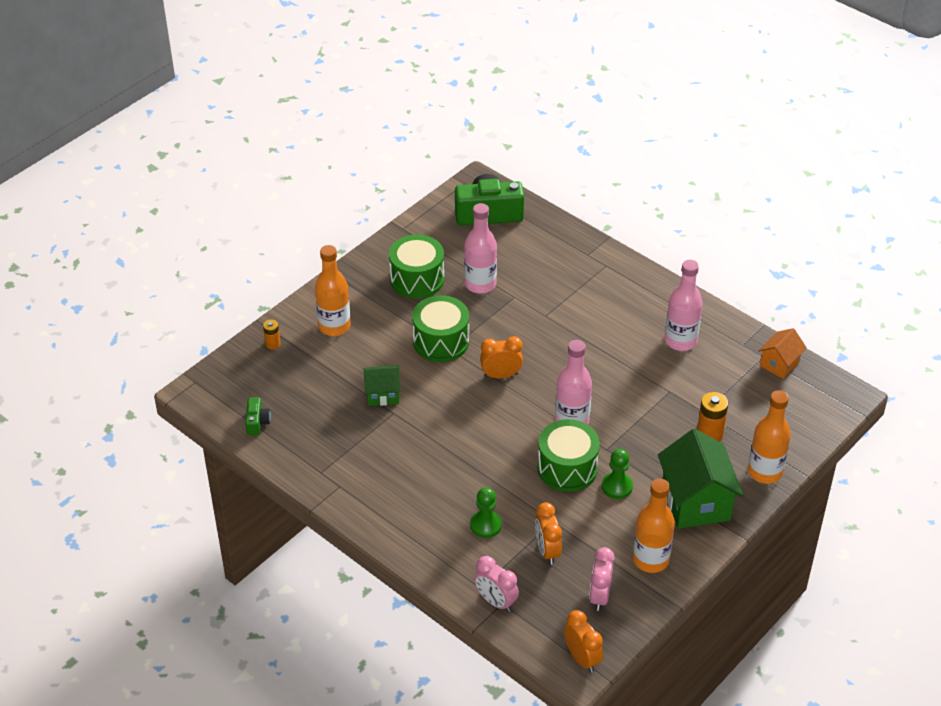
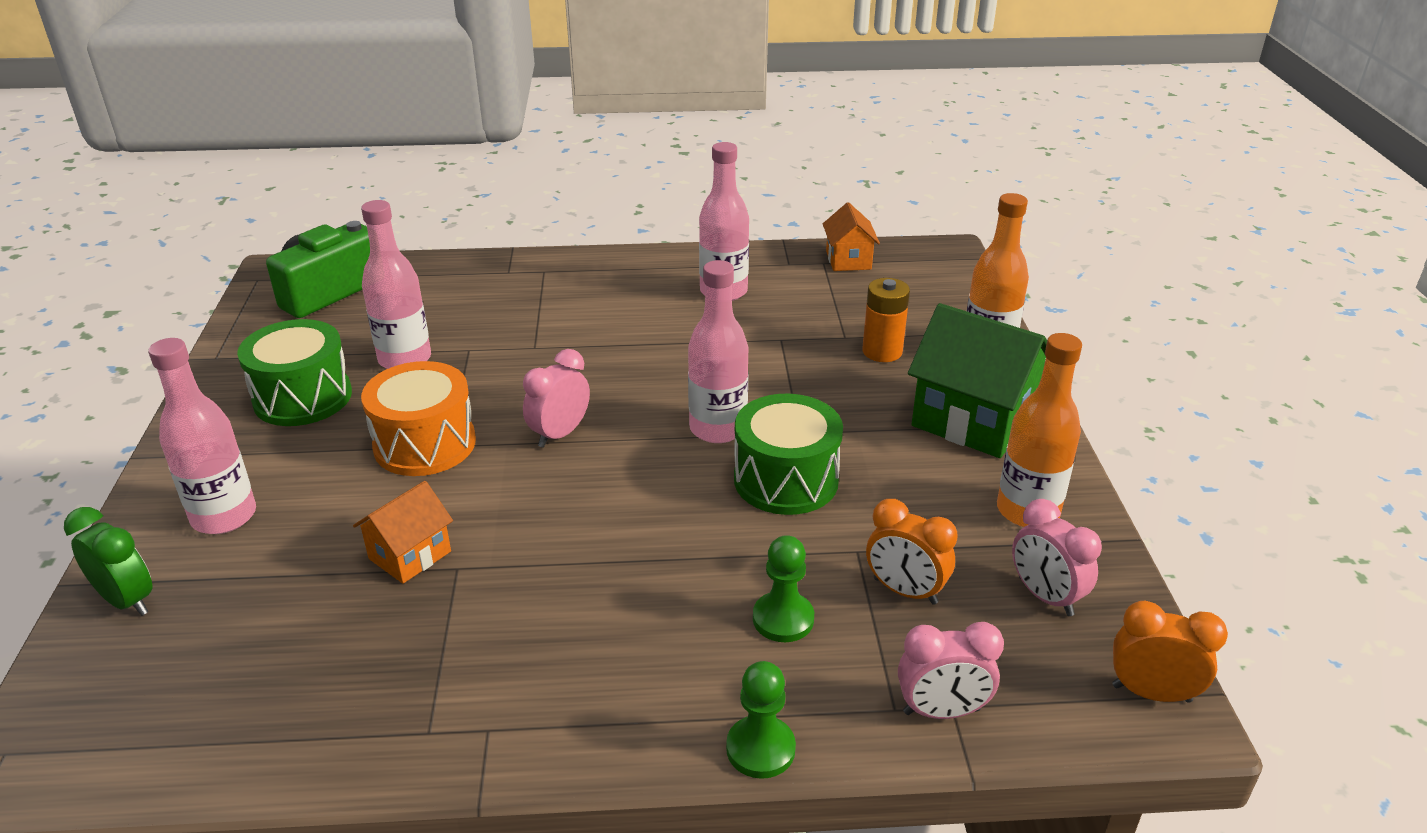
camera: 45 degrees left, 10 degrees down
(257, 422) = (214, 735): green camera -> none
(272, 344) = (127, 600): orange battery -> green clock
(334, 326) = (224, 516): orange bottle -> pink bottle
(382, 394) = (410, 555): green house -> orange house
(441, 341) = (425, 444): green drum -> orange drum
(501, 375) = (559, 434): orange clock -> pink clock
(617, 486) = (871, 461): green pawn -> green pawn (760, 749)

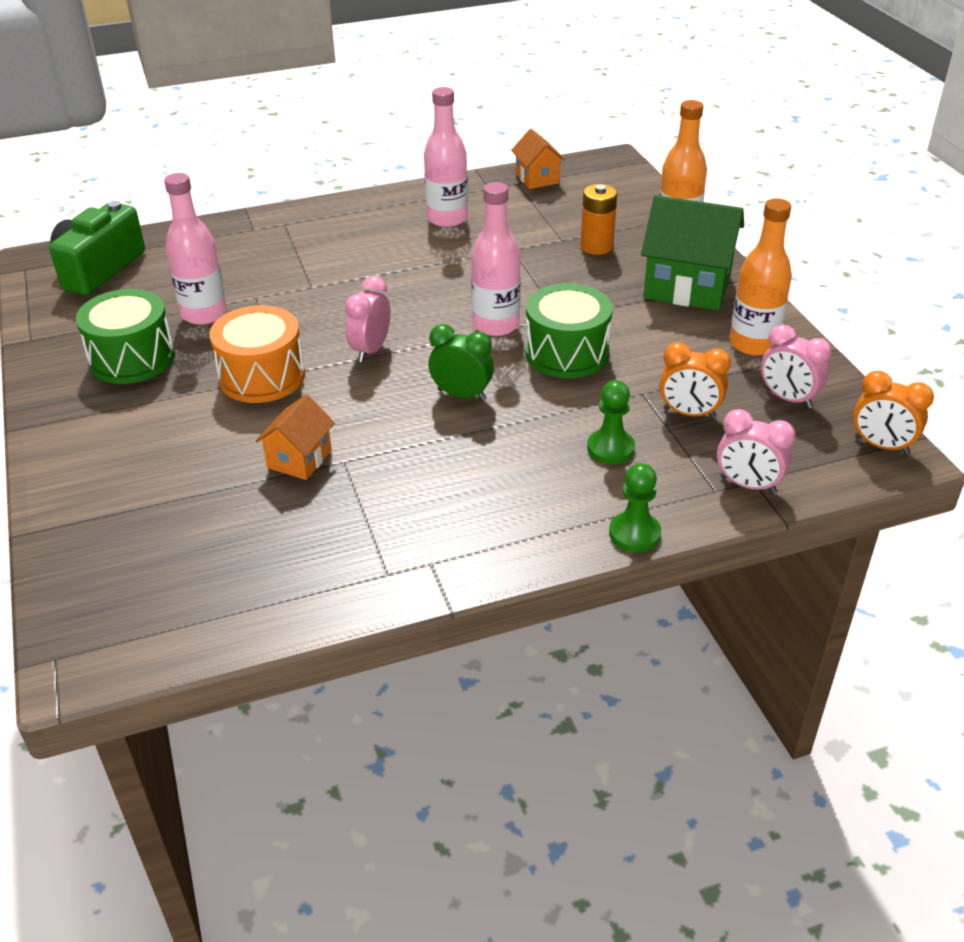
camera: 15 degrees left, 5 degrees up
(127, 600) = (82, 535): green clock -> green clock (462, 395)
(224, 516) = (123, 460): pink bottle -> none
(941, 711) = (747, 485): pink clock -> pink clock turned 45 degrees clockwise
(1151, 693) = (881, 446): orange clock -> orange clock turned 150 degrees counterclockwise

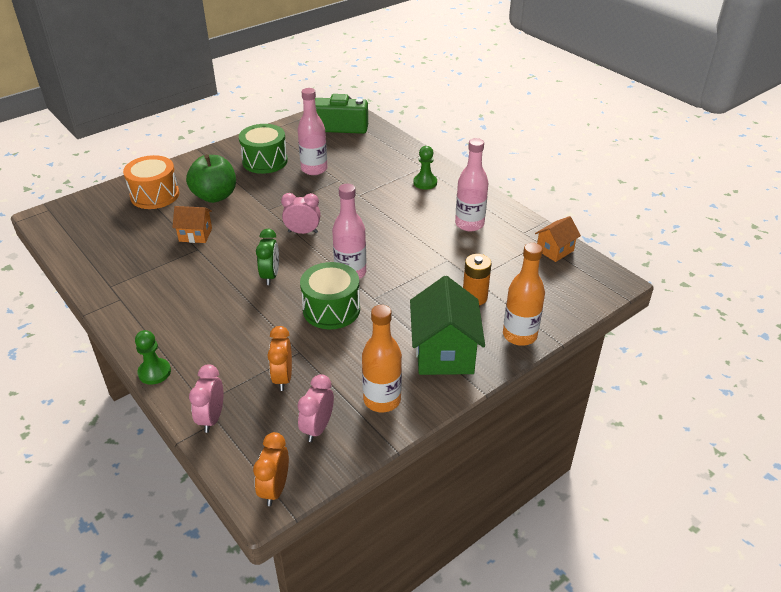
camera: 70 degrees right, 0 degrees up
(196, 425) = (215, 196): none -> green apple
(262, 376) = (263, 203): orange drum -> orange drum (155, 195)
(610, 448) = (234, 347): green pawn -> green pawn (425, 182)

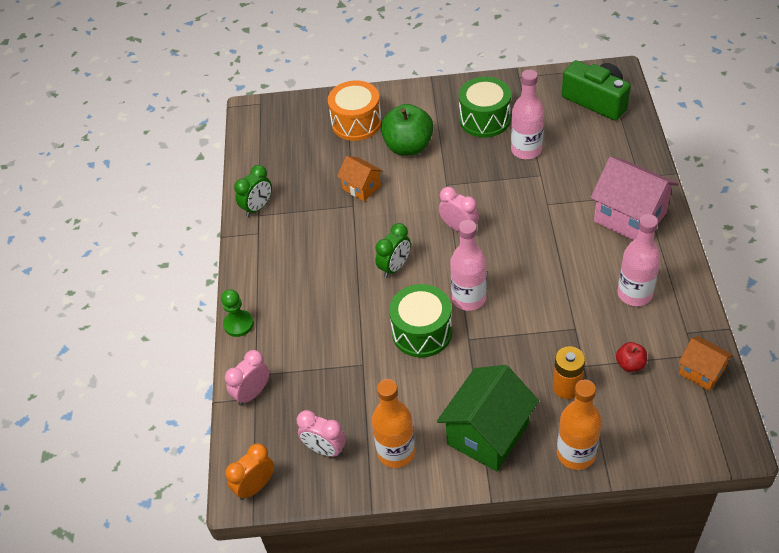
camera: 40 degrees right, 10 degrees up
(105, 281) = (258, 207): none -> green clock
(283, 378) = (331, 384): orange clock -> none
(317, 428) = (325, 449): pink clock -> pink clock turned 120 degrees counterclockwise
(425, 182) = (629, 217): green pawn -> pink house
(505, 265) = (630, 364): none -> red apple
(554, 250) = (701, 372): orange house -> orange house turned 45 degrees clockwise

